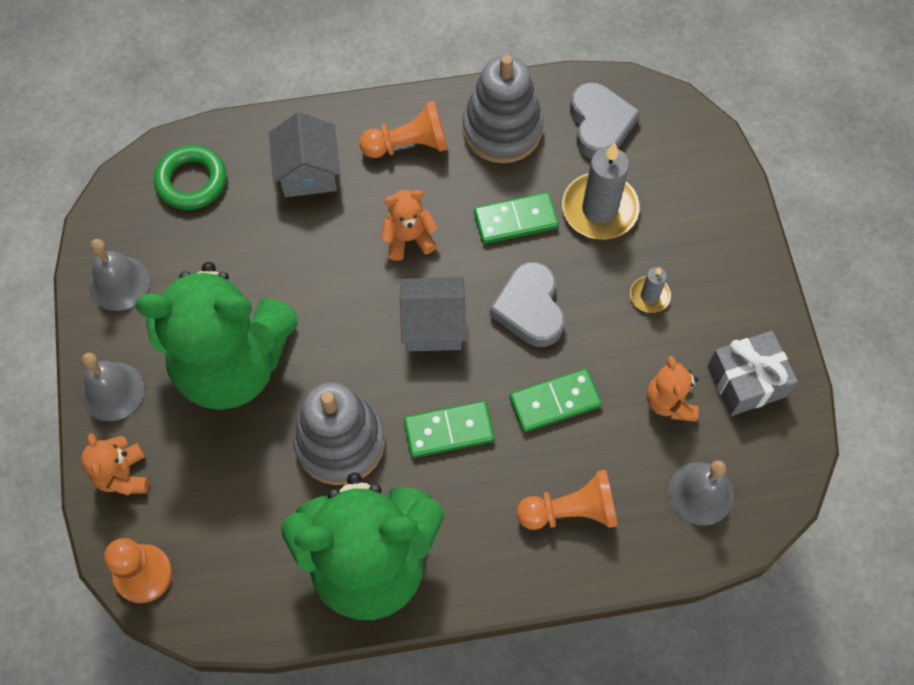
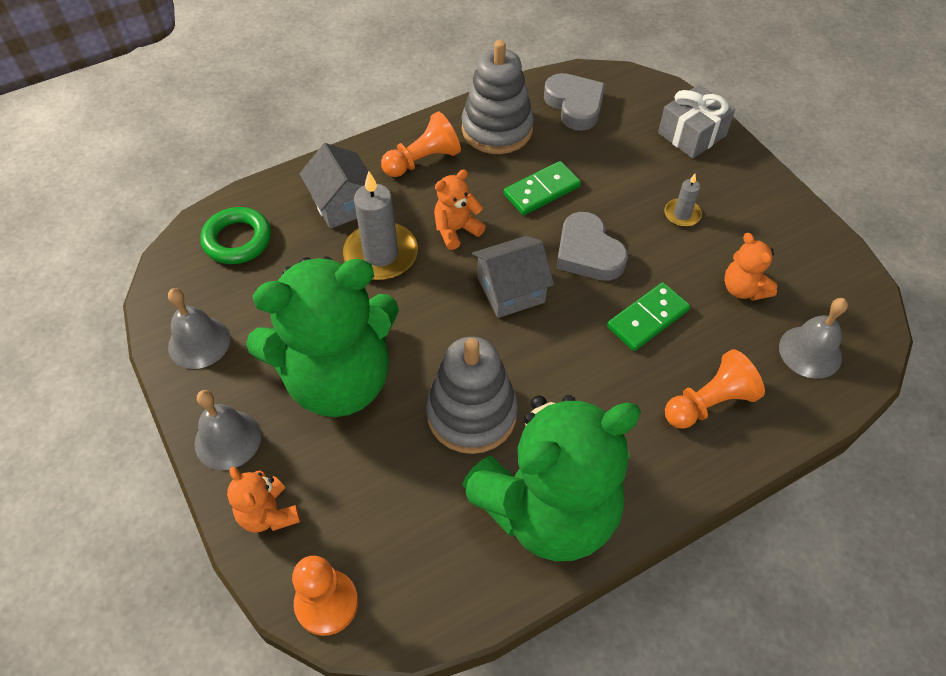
camera: 20 degrees left, 10 degrees down
(448, 431) = (567, 372): green domino -> none
(599, 209) = (607, 164): grey candle -> grey candle (381, 254)
(746, 381) = (795, 254): grey gift -> grey gift (692, 134)

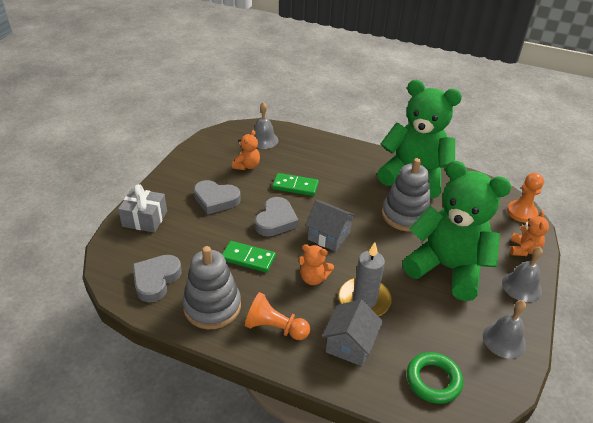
camera: 130 degrees left, 15 degrees down
(682, 214) = (216, 200): grey candle -> grey heart
(709, 403) = (319, 156): orange pawn -> none

